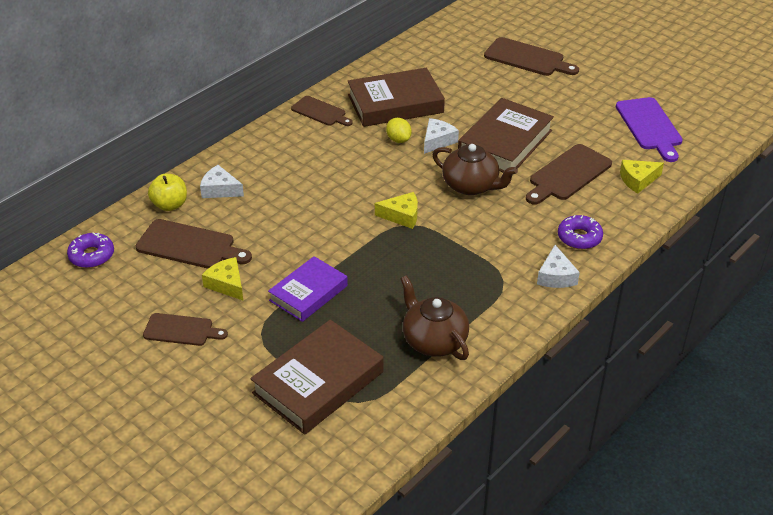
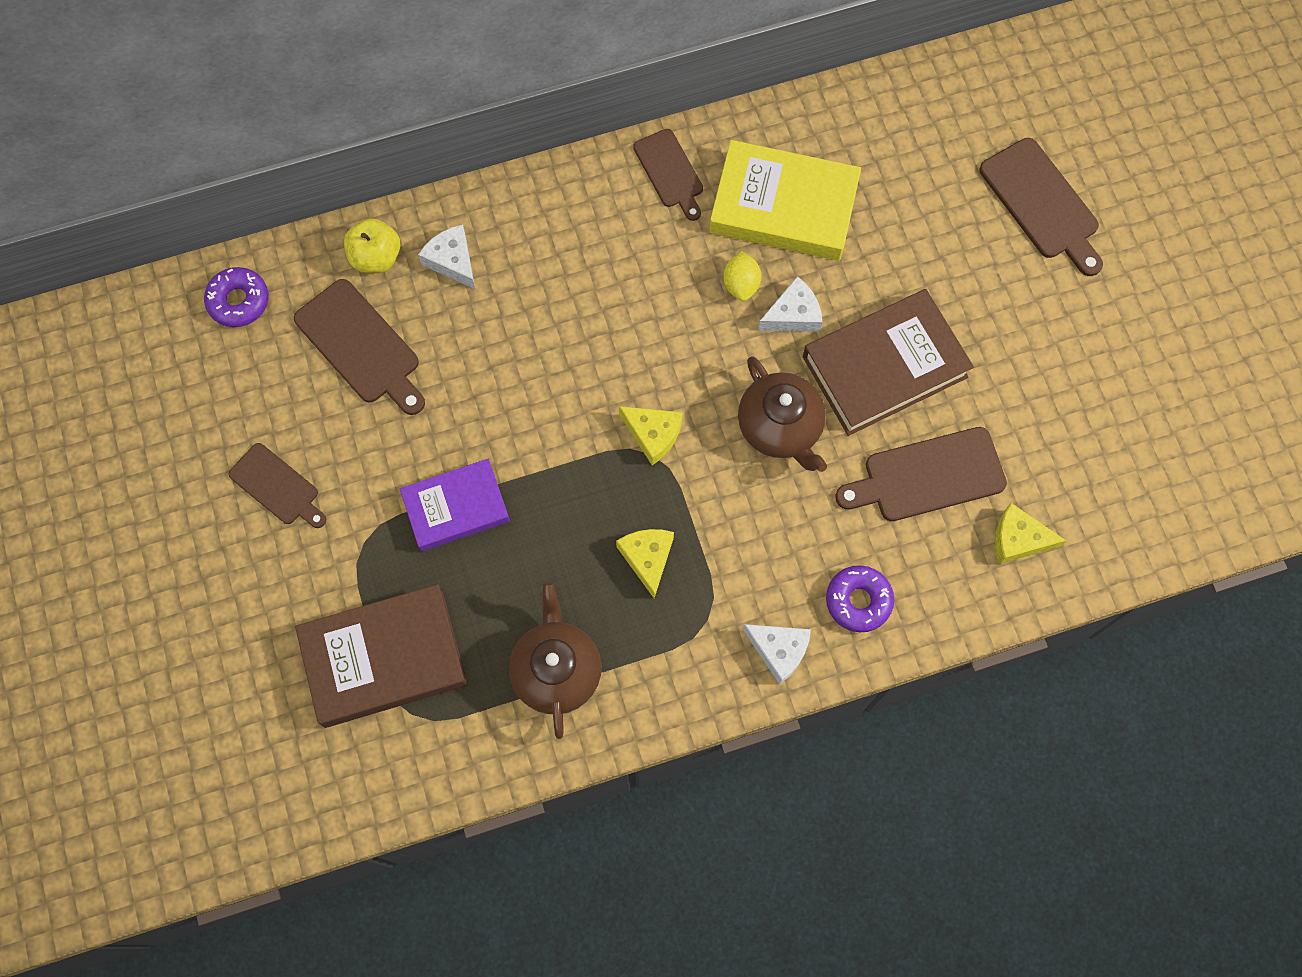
camera: 30 degrees right, 30 degrees up
(227, 284) = (369, 438): yellow cheese -> yellow cheese (647, 558)
(395, 104) = (783, 207): brown book -> yellow book
(556, 276) = (779, 650): white cheese -> white cheese turned 90 degrees counterclockwise
(650, 126) = (1117, 443): purple cutting board -> none

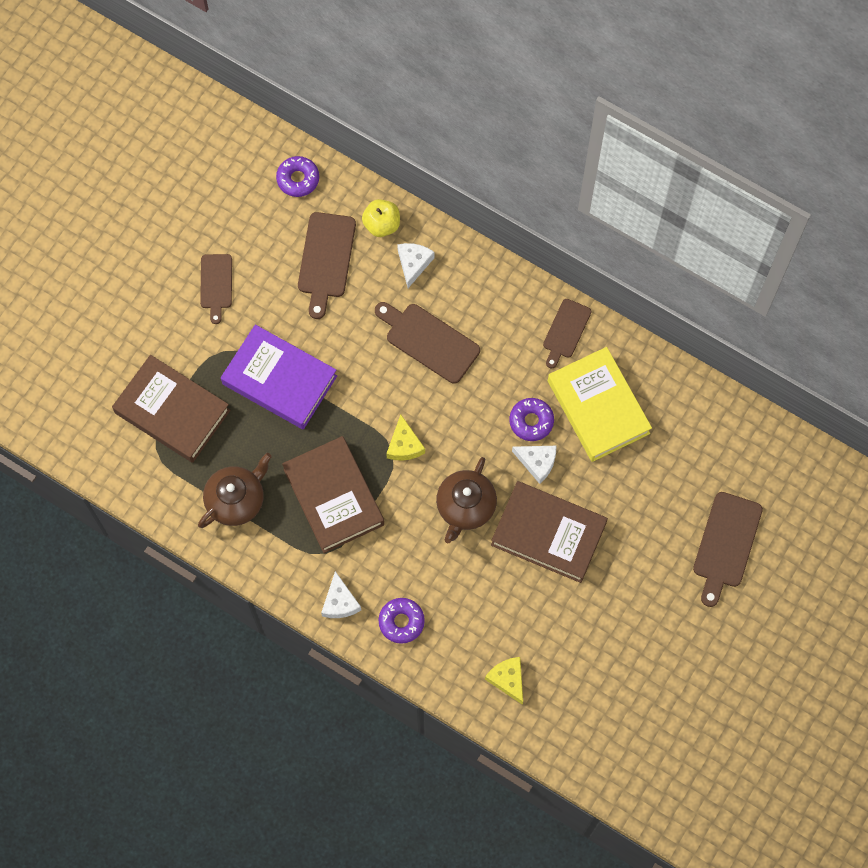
camera: 50 degrees right, 0 degrees up
(456, 507) = (279, 380): purple book -> purple book, size x1.53
(647, 558) = (333, 497): yellow cheese -> brown book
(741, 284) = (531, 421): yellow lemon -> purple donut
(928, 476) = (503, 605): brown cutting board -> brown cutting board (429, 341)

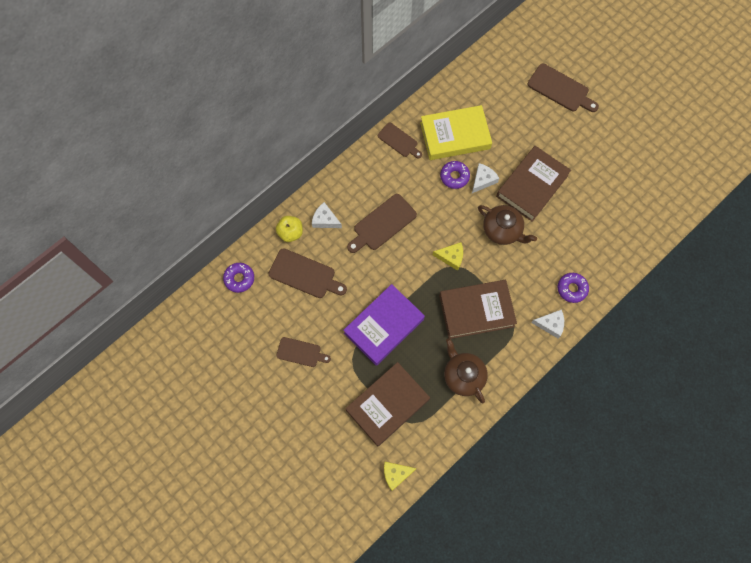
camera: 75 degrees left, 0 degrees up
(508, 679) = (622, 234): yellow cheese -> yellow cheese (396, 474)

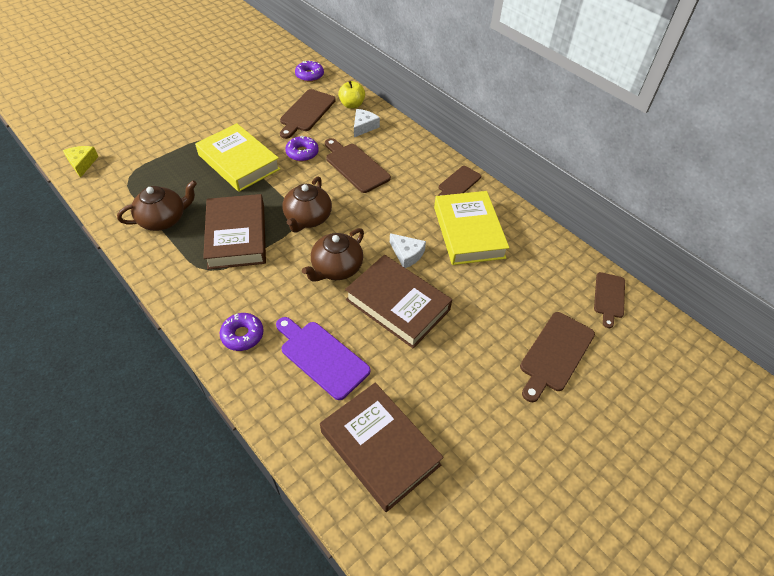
camera: 90 degrees right, 20 degrees down
(301, 352) = (228, 108): brown cutting board -> brown cutting board (609, 297)
(384, 326) = (239, 162): purple book -> yellow book
(387, 405) = (154, 161): brown book -> brown book (380, 448)
(451, 257) = (308, 218): yellow cheese -> brown teapot
(454, 176) = (412, 228): purple donut -> purple donut (302, 153)
(550, 324) = (200, 306): white cheese -> none
(582, 233) = (321, 357): none -> purple cutting board

